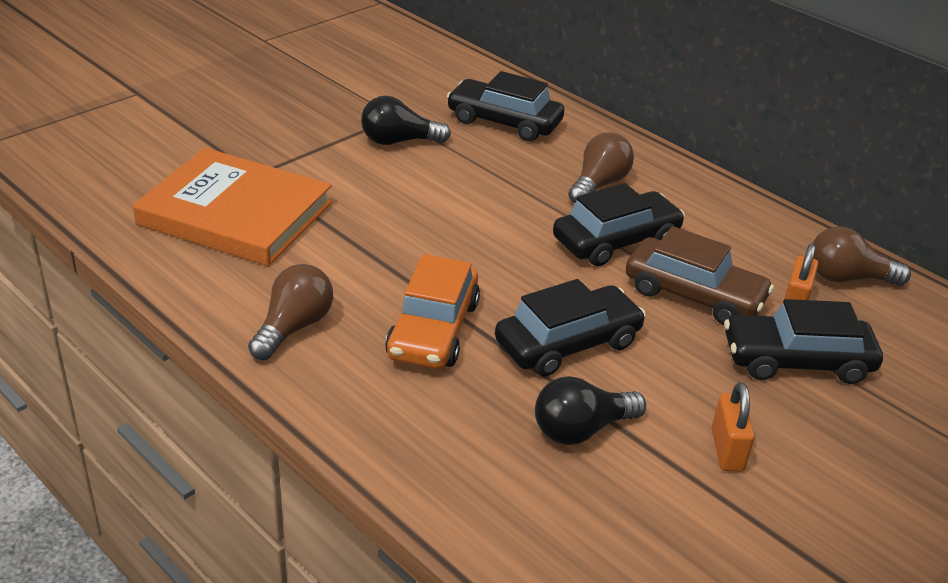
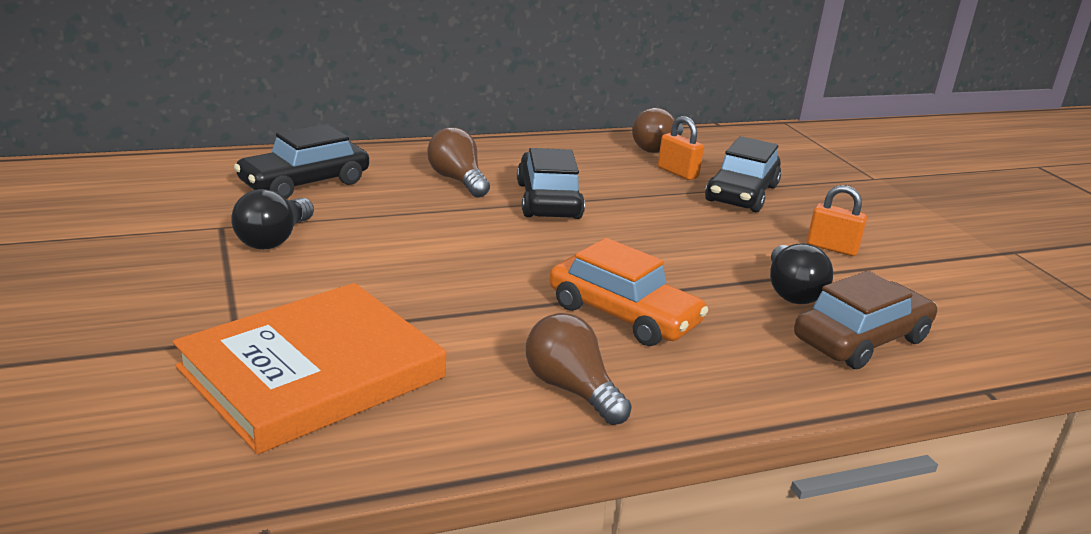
camera: 65 degrees left, 10 degrees down
(568, 343) = (678, 263): black car -> none
(694, 295) = (643, 198): brown car -> brown car (861, 340)

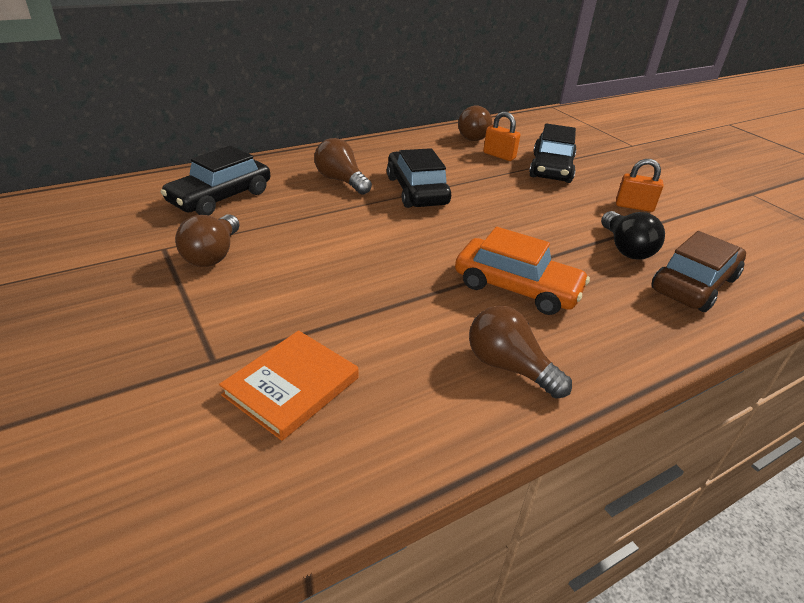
camera: 10 degrees left, 10 degrees up
(274, 239) = (213, 255): black light bulb -> brown light bulb
(312, 372) = (291, 386): orange book -> orange book, size x0.58

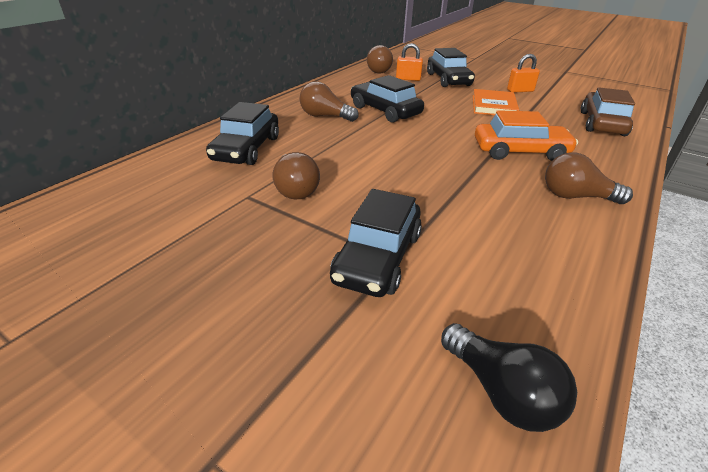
camera: 25 degrees left, 0 degrees up
(200, 352) = (377, 257): none -> black car
(291, 386) = (471, 255): orange book -> orange book (493, 106)
(626, 248) = (546, 114): black light bulb -> black light bulb (501, 392)

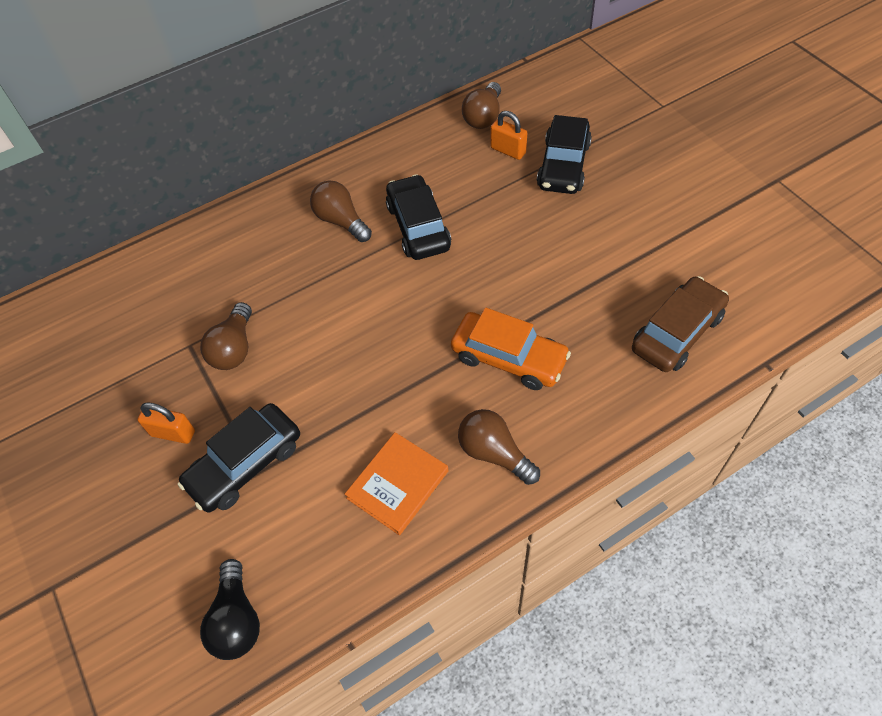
camera: 30 degrees right, 20 degrees up
(246, 149) = (226, 265): black car -> none
(493, 106) = (567, 251): orange book -> orange book (398, 484)
(520, 91) = (642, 221): orange padlock -> orange padlock (173, 433)

